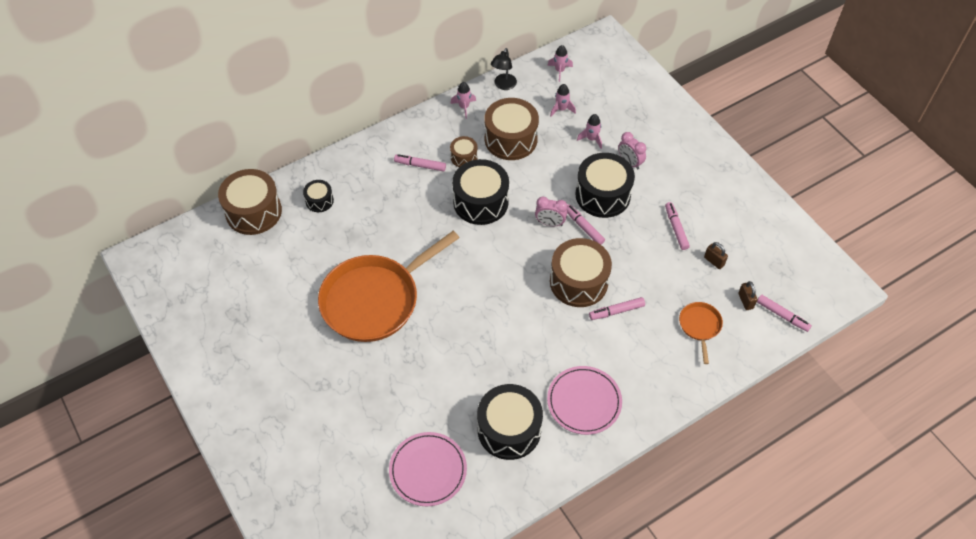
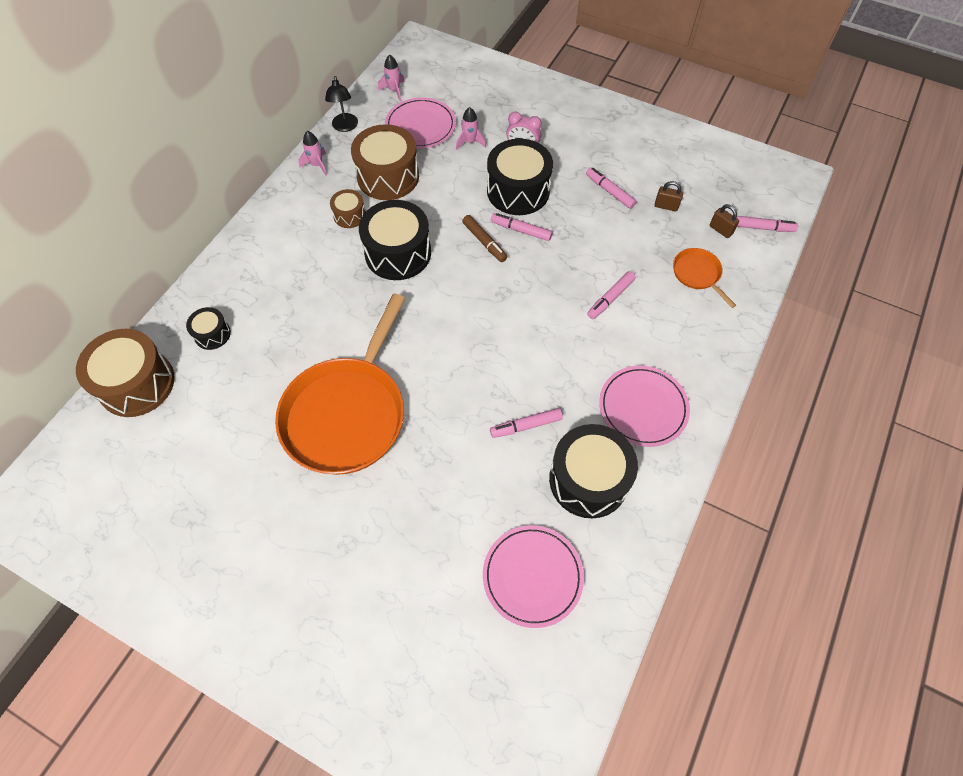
camera: 30 degrees left, 5 degrees up
(420, 165) = (307, 244): pink marker -> pink marker (526, 426)
(550, 223) = (484, 242): pink clock -> brown marker
(561, 109) = (420, 126): pink rocket -> pink plate
(578, 282) = (553, 287): brown drum -> none

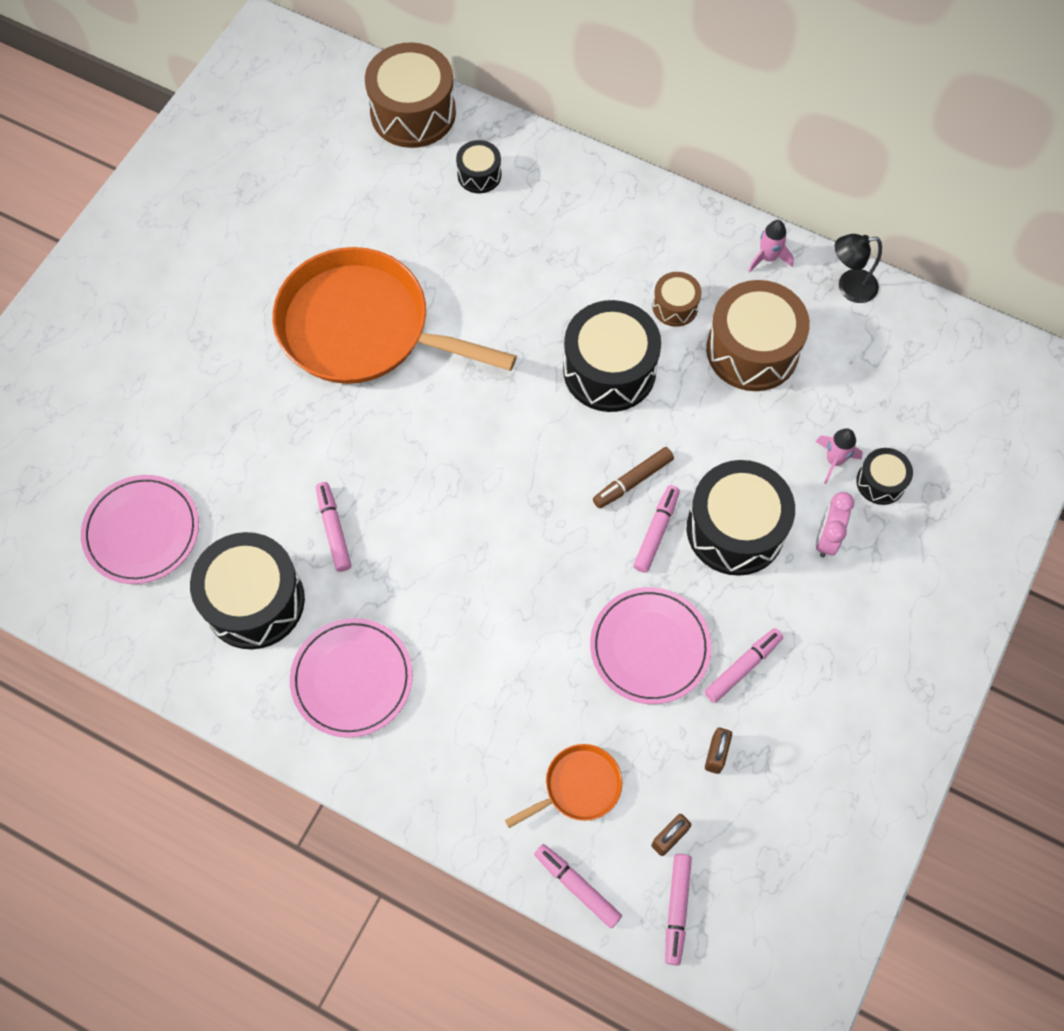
camera: 90 degrees right, 5 degrees up
(394, 90) = (938, 348): pink rocket -> none
(420, 126) = (862, 389): pink plate -> pink plate (650, 647)
(485, 122) = (880, 482): none -> black drum
(610, 298) = (532, 651): pink marker -> pink marker (577, 886)

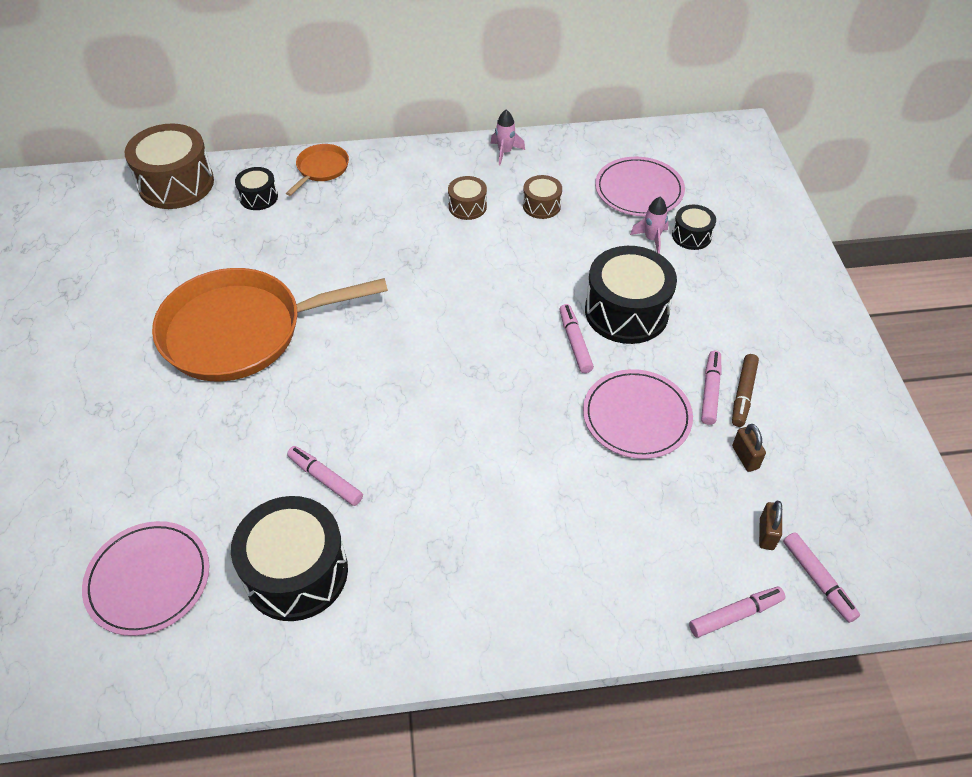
camera: 35 degrees left, 15 degrees down
(352, 679) = (429, 579): pink plate -> pink plate (639, 190)
(577, 886) = (735, 615): pink marker -> pink marker turned 150 degrees clockwise
(578, 786) = (671, 542): orange pan -> orange pan (321, 169)
(609, 370) = (454, 264): black drum -> none
(632, 481) = (530, 321): brown marker -> brown marker (743, 394)
(752, 350) = (541, 205): brown drum -> brown drum, size x0.50
(826, 538) = (689, 284): pink clock -> none
(849, 287) = (571, 144): black lamp -> none

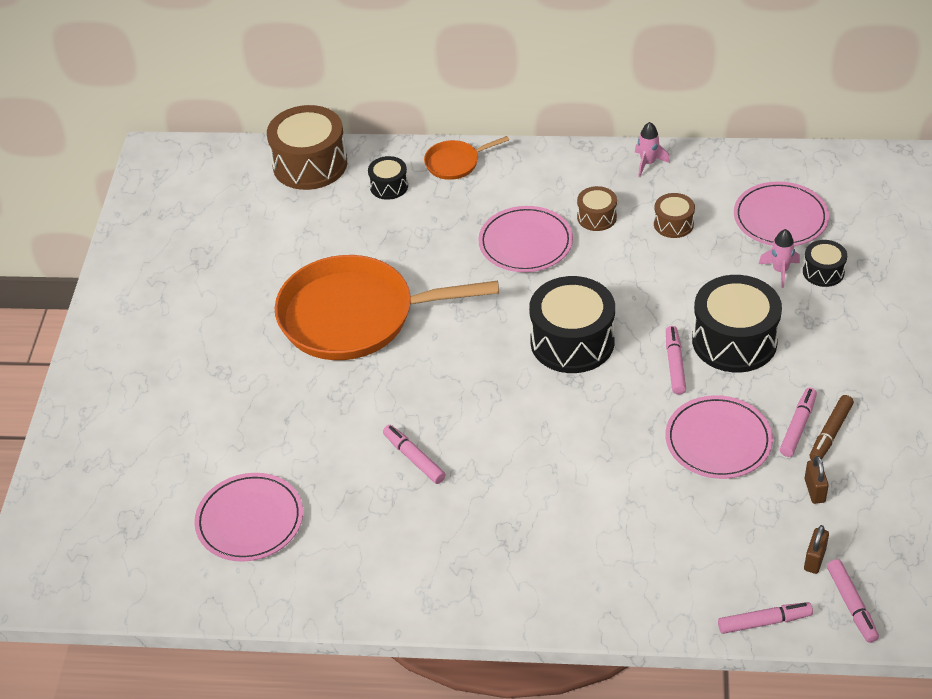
camera: 15 degrees right, 5 degrees down
(296, 572) = (377, 532): black drum -> black drum (572, 341)
(321, 169) = (455, 163): orange pan -> orange pan turned 150 degrees counterclockwise
(403, 238) = (525, 243): none -> pink plate

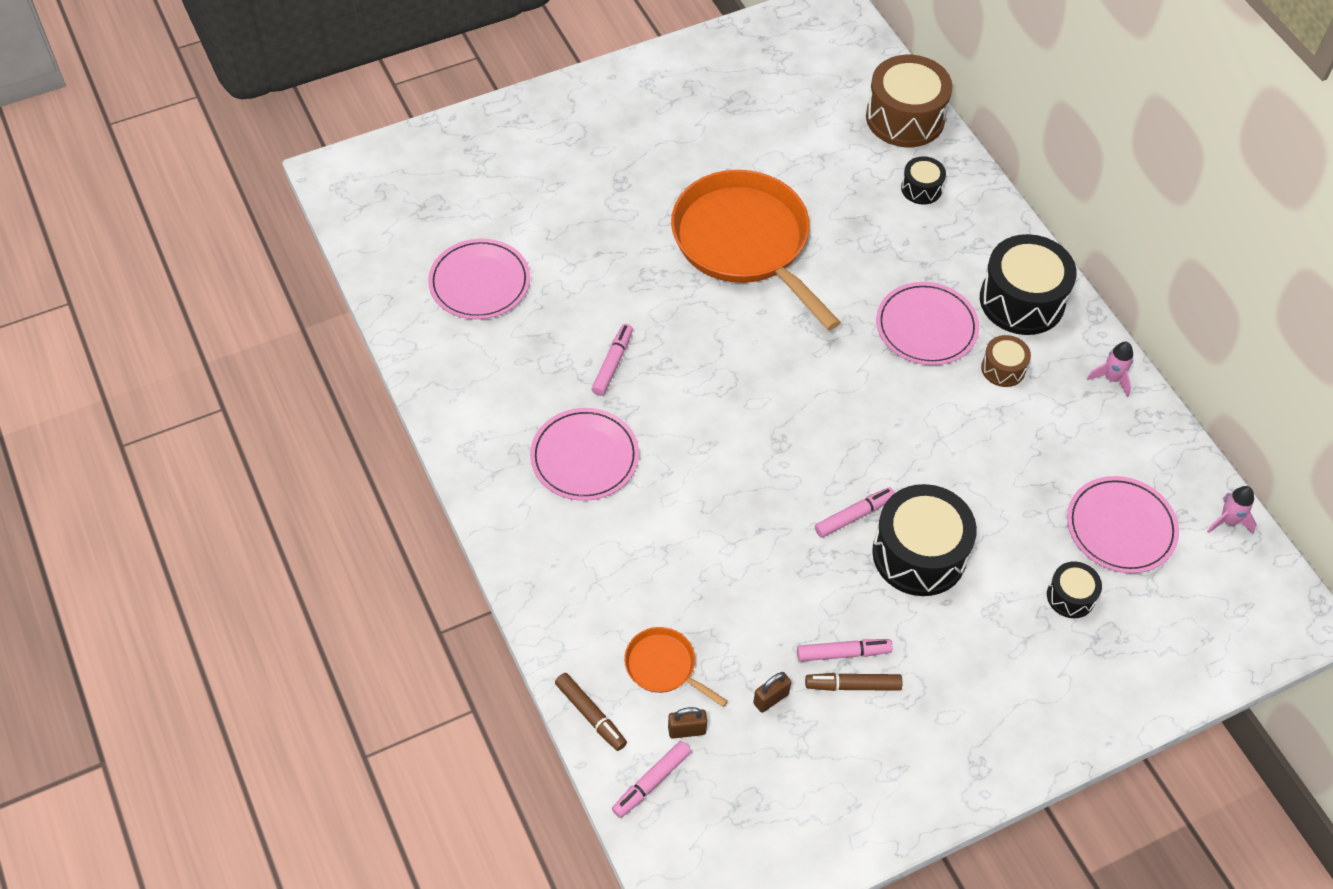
camera: 55 degrees right, 10 degrees up
(455, 163) = (990, 223): orange pan -> orange pan (663, 666)
(572, 341) = (826, 420): black drum -> black drum (1022, 300)
(673, 224) = (1041, 437): brown drum -> none
(718, 440) = (782, 591): pink plate -> pink plate (584, 457)
(764, 622) = (590, 715): pink marker -> brown marker
(780, 271) = (1043, 556): pink rocket -> pink rocket (1228, 521)

